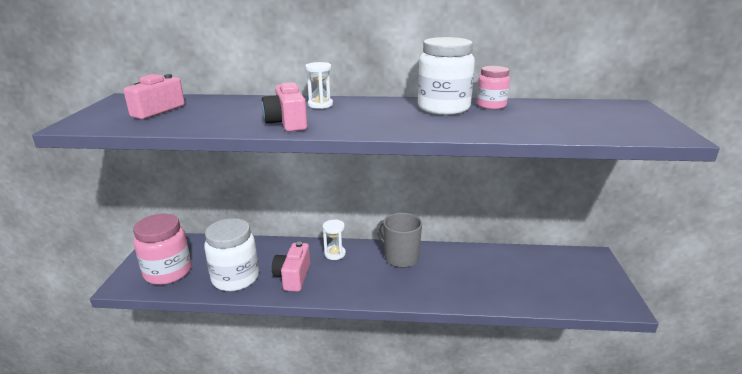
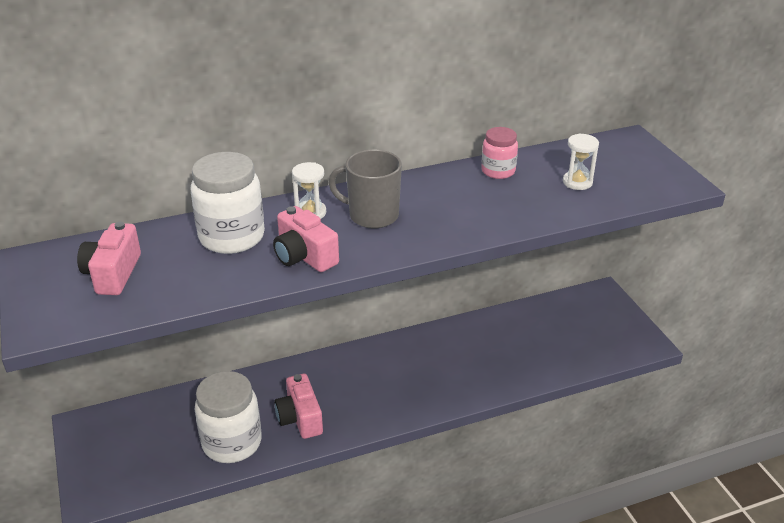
camera: 25 degrees left, 10 degrees up
(168, 272) = (137, 463): pink jar -> none
(335, 254) = (328, 373): white hourglass -> white hourglass (577, 182)
(400, 257) = (406, 355): grey mug -> grey mug (372, 215)
(443, 108) = (452, 187): white jar -> white jar (232, 237)

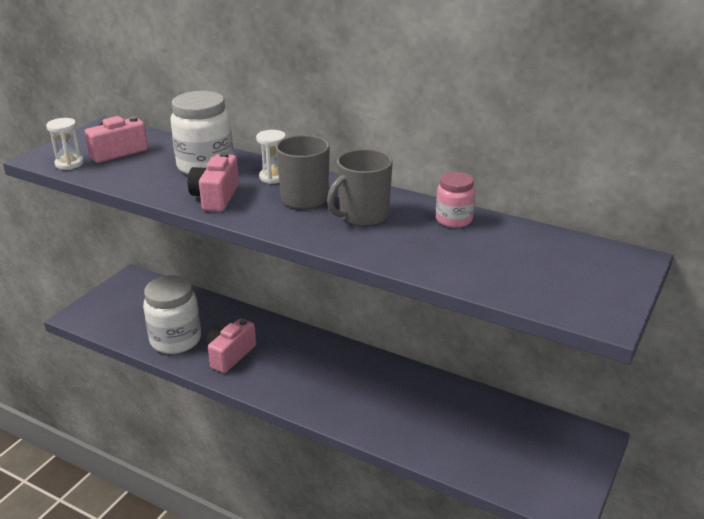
camera: 50 degrees right, 5 degrees down
(440, 204) = (362, 216): none -> grey mug
(577, 182) = (502, 261): white hourglass -> white hourglass (69, 164)

